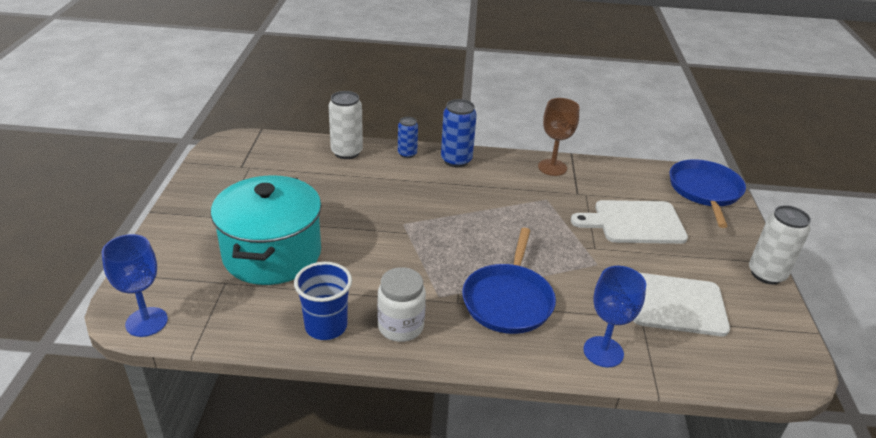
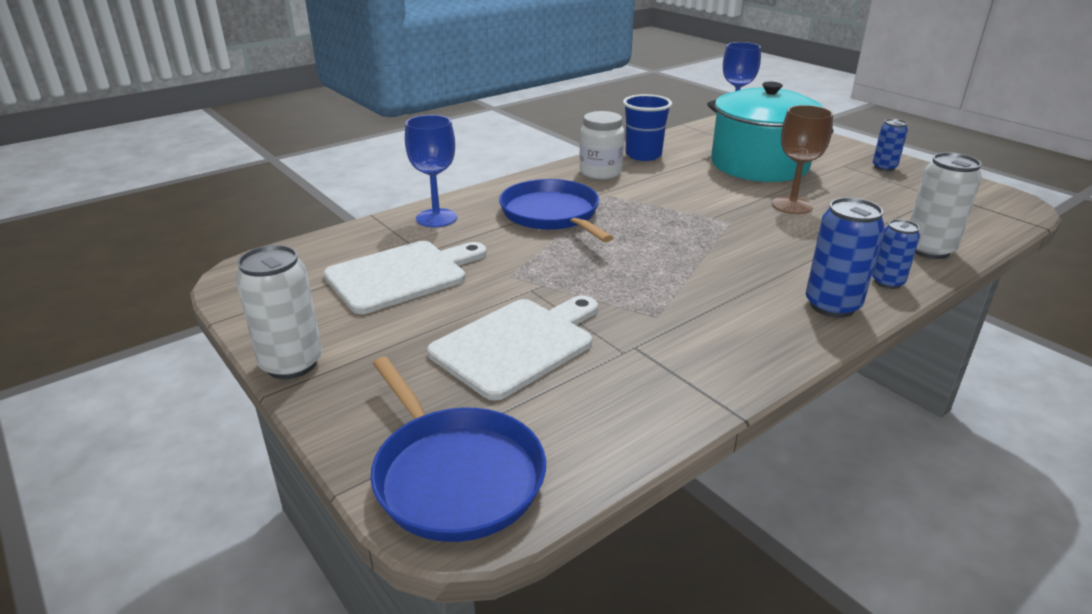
camera: 140 degrees right, 5 degrees down
(207, 199) = (884, 167): none -> blue can
(552, 167) = (722, 369): brown goblet -> brown goblet (792, 205)

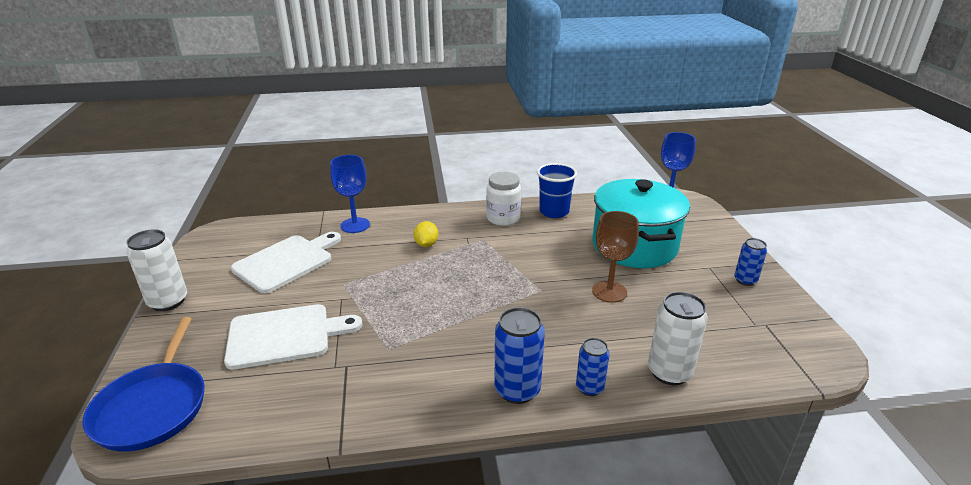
camera: 30 degrees right, 0 degrees up
(402, 275) = (286, 262): white cutting board -> white cutting board turned 45 degrees counterclockwise
(552, 214) = (426, 244): blue pan -> yellow lemon

